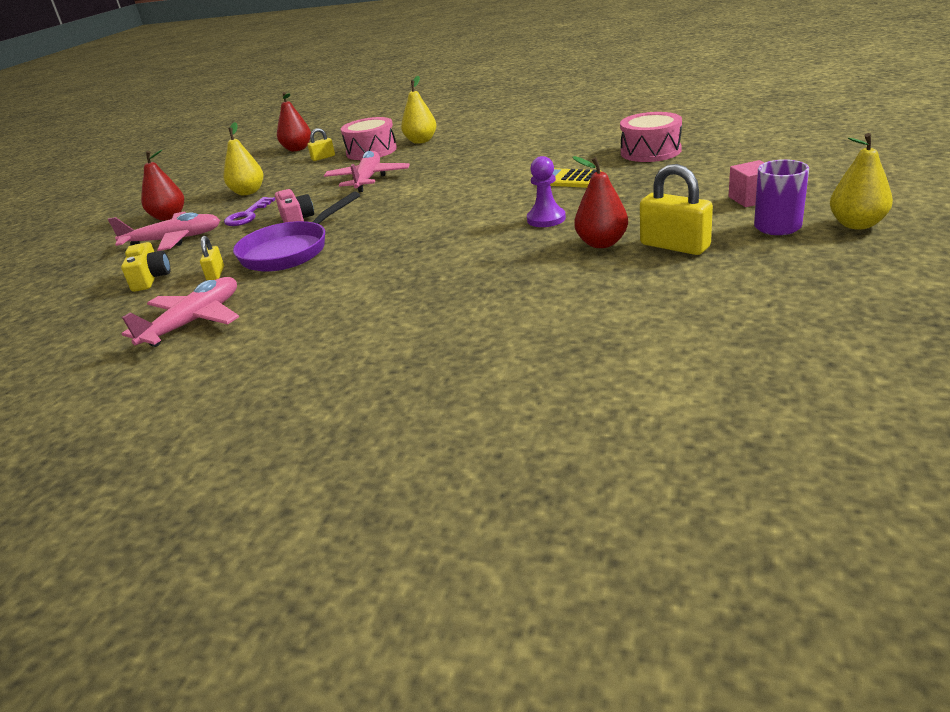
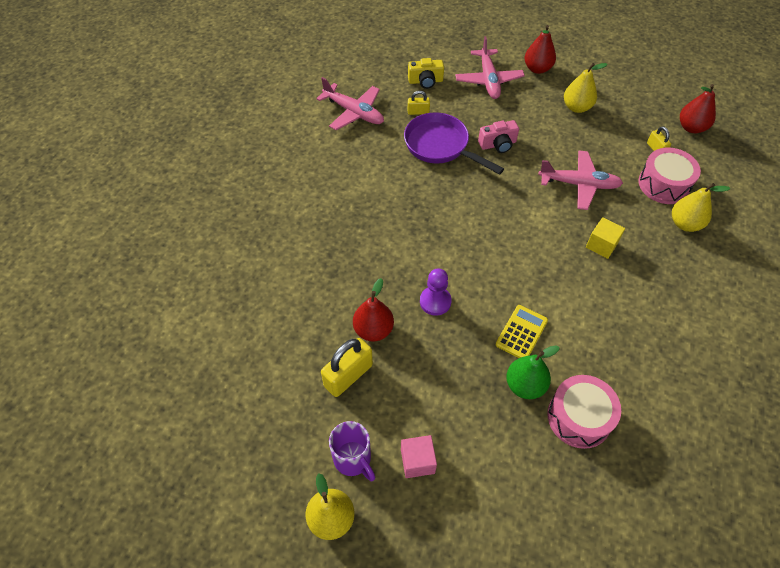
camera: 90 degrees right, 25 degrees up
(247, 215) = (522, 114): purple key -> none
(450, 164) = (601, 245): none -> yellow cube
(630, 171) = (525, 385): none -> green pear

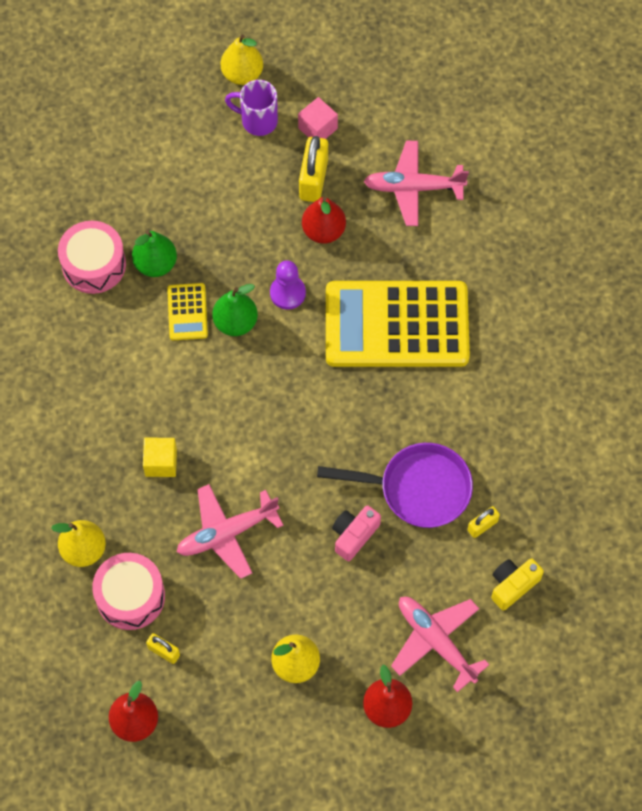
camera: 145 degrees right, 10 degrees up
(354, 112) = (556, 474): pink plane -> pink plane (413, 188)
(376, 237) = (396, 325): none -> yellow calculator
(417, 461) = (206, 150): pink cube -> pink cube (317, 128)
(489, 304) = (235, 322): none -> green pear

